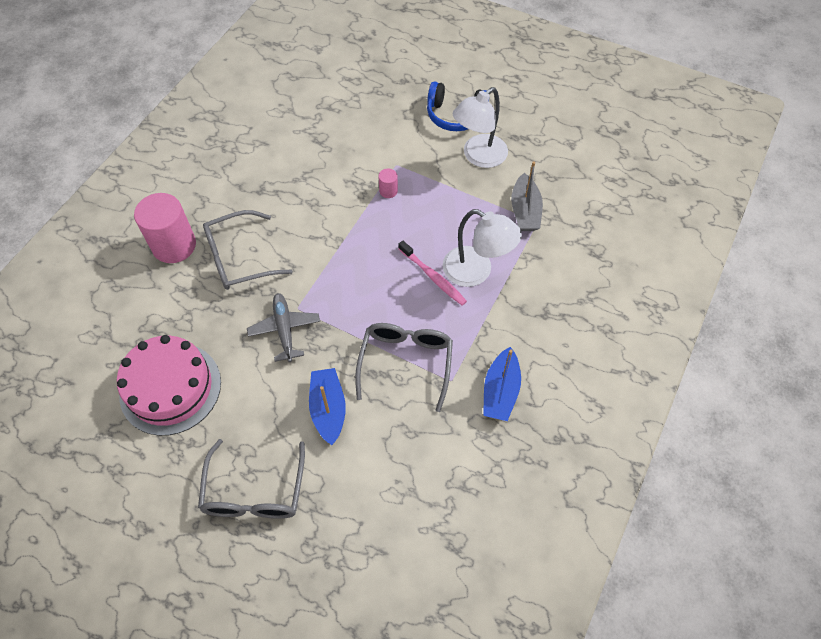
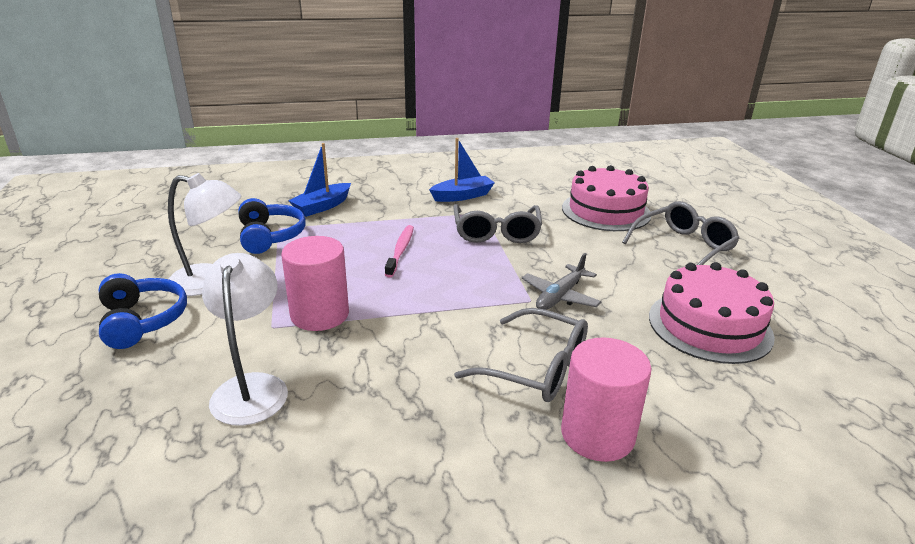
camera: 130 degrees left, 30 degrees down
(328, 409) = (583, 246): blue boat -> blue boat (322, 206)
(366, 494) = (606, 211): none -> pink cake
(388, 191) = (320, 315): pink cylinder -> pink cylinder, size x2.27
(406, 362) = (496, 233): grey glasses -> grey glasses turned 60 degrees counterclockwise
(476, 271) = (369, 235): white lamp -> white lamp (252, 387)
(525, 211) = (270, 236): grey boat -> blue headphones

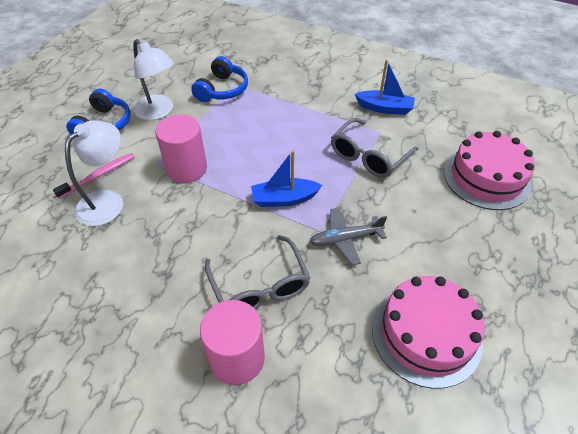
camera: 40 degrees right, 20 degrees up
(322, 206) = (278, 76): blue boat -> blue boat (284, 199)
(400, 251) = (285, 141): pink toothbrush -> pink toothbrush (99, 175)
(684, 246) = (510, 249): grey glasses -> none

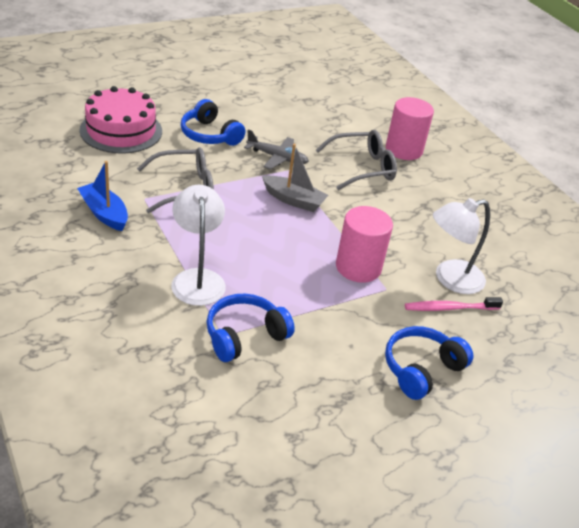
camera: 150 degrees left, 10 degrees down
(159, 112) = (345, 349): white lamp -> white lamp (197, 278)
(260, 286) = (362, 168): grey glasses -> grey glasses turned 60 degrees clockwise
(284, 199) = (294, 200): blue boat -> grey boat
(426, 334) = (285, 106): pink cake -> none
(427, 224) = (210, 135): none -> blue headphones

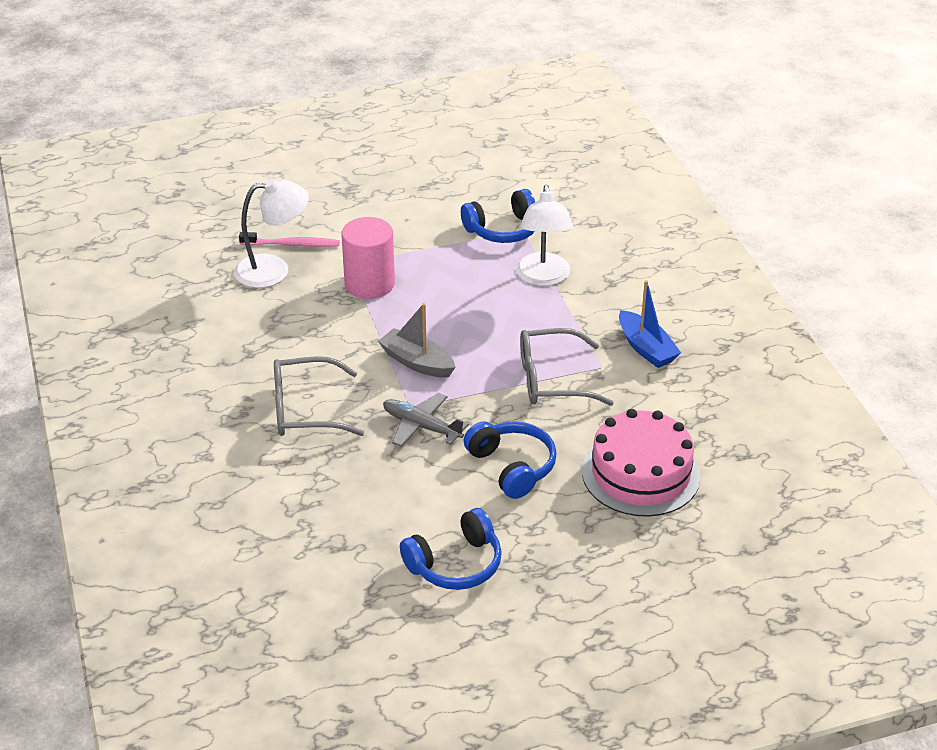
camera: 165 degrees left, 0 degrees up
(404, 150) = (227, 441): pink cylinder -> none
(421, 369) = (350, 200): blue headphones -> blue headphones (455, 564)

